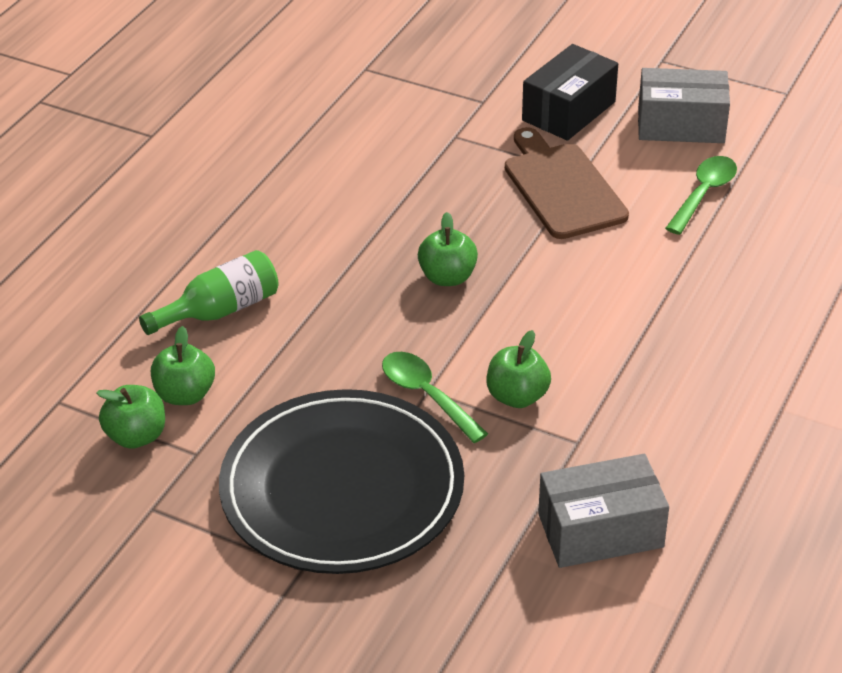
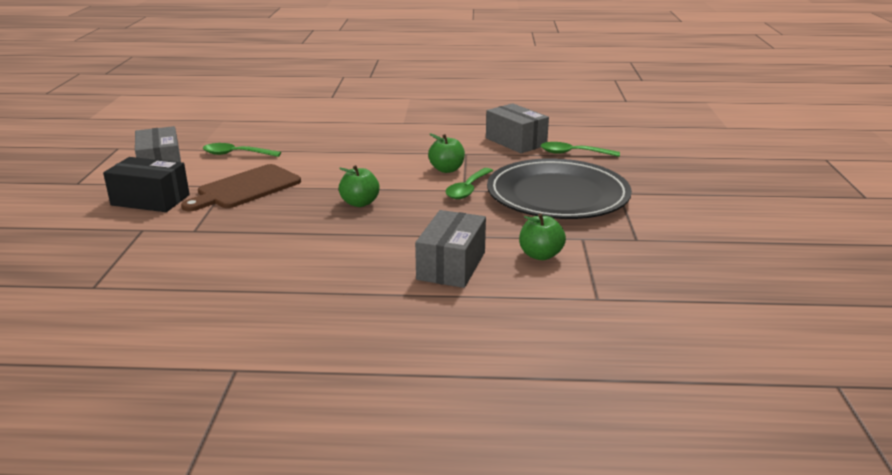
camera: 115 degrees left, 15 degrees down
(136, 436) = (592, 260): green apple -> none
(220, 310) = (451, 265): green bottle -> grey box
(499, 588) = (573, 153): none -> green spoon

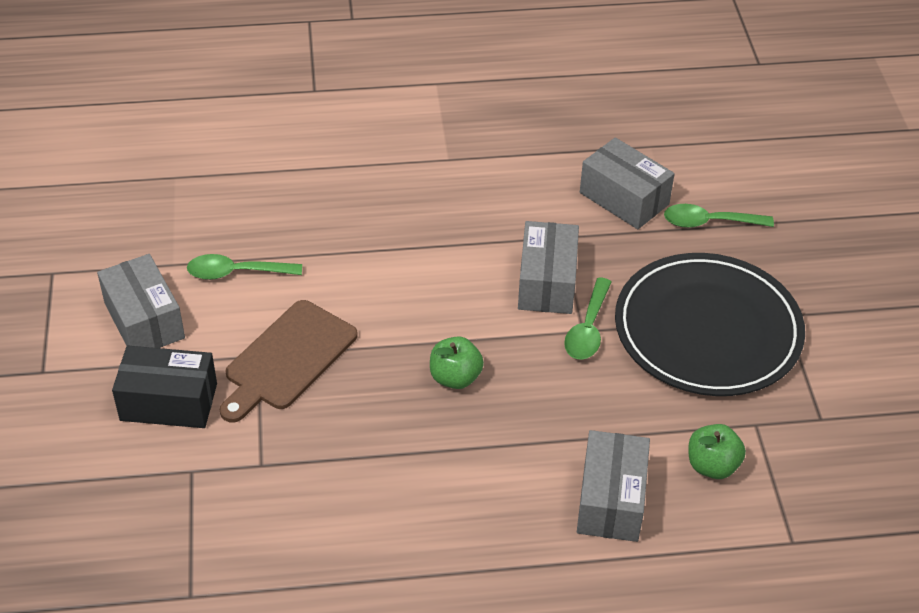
camera: 10 degrees left, 20 degrees up
(447, 169) = (547, 282): green apple -> grey box

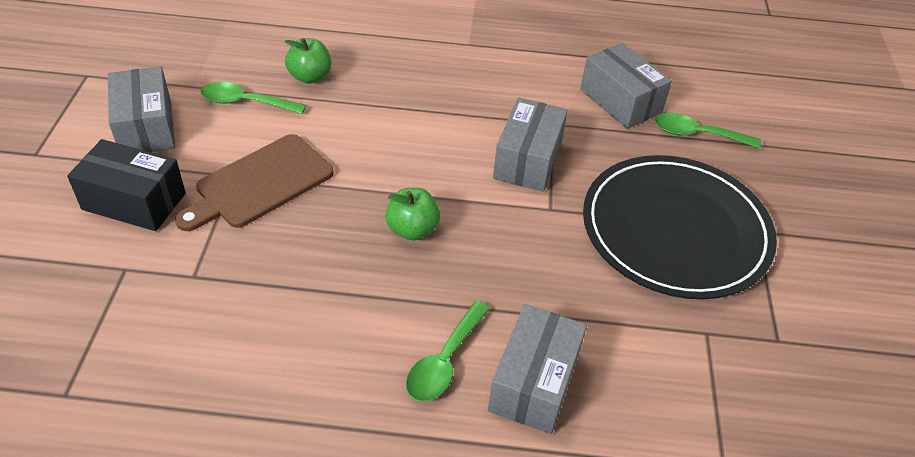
camera: 10 degrees right, 0 degrees up
(588, 329) = (556, 208): green spoon -> green spoon (444, 361)
(712, 466) = (651, 367): green apple -> green apple (310, 77)

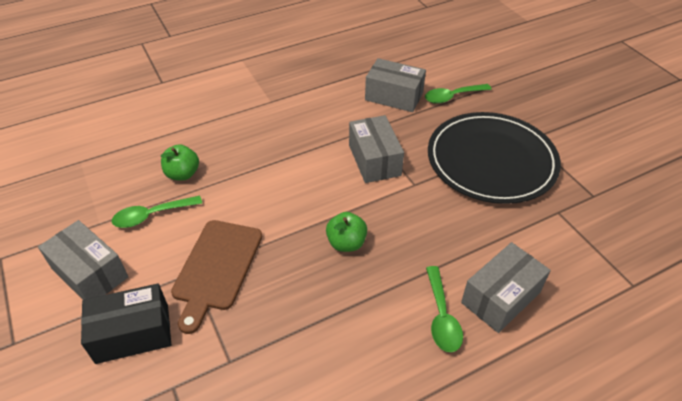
camera: 30 degrees left, 0 degrees up
(534, 382) = (500, 297): grey box -> grey box turned 60 degrees clockwise

